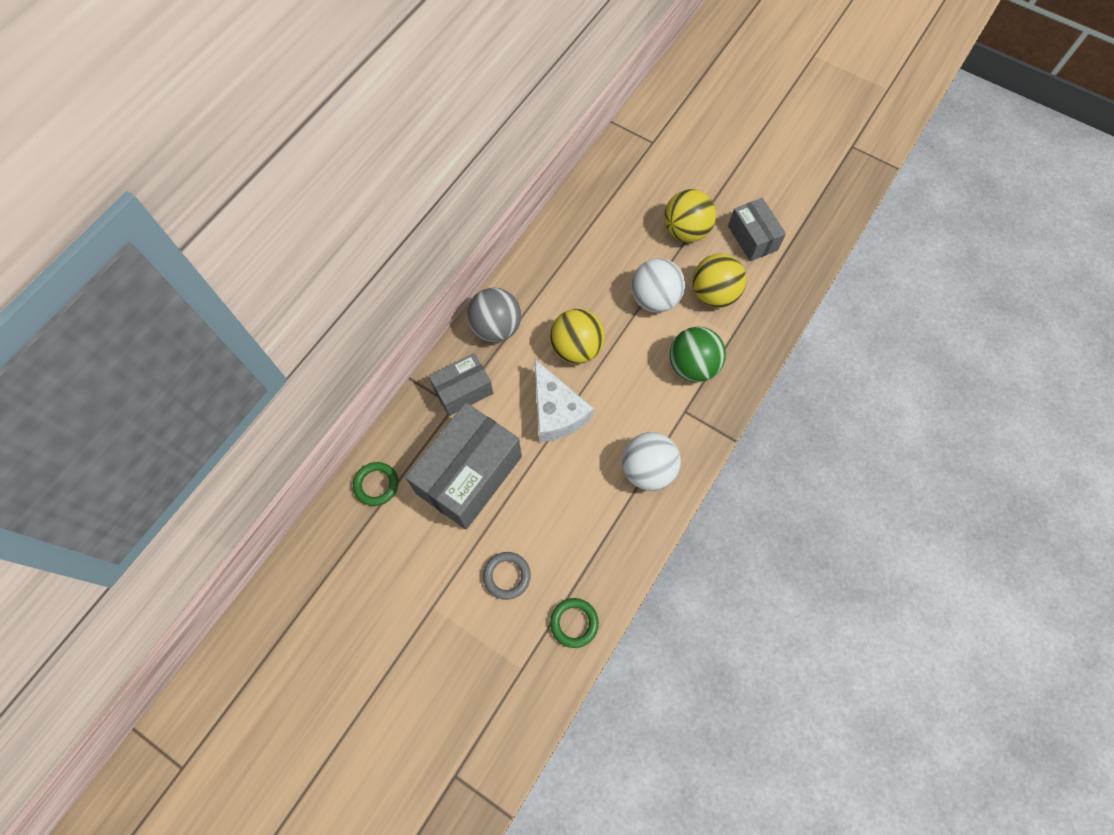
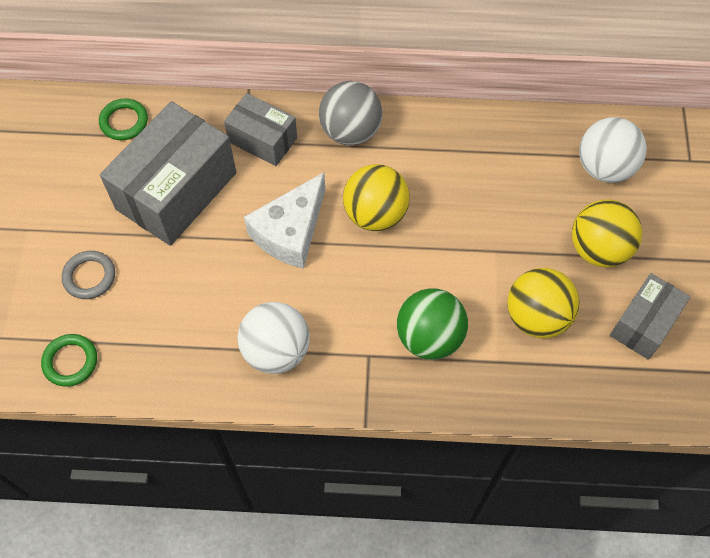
camera: 60 degrees right, 5 degrees down
(469, 475) = (176, 191): grey box -> grey box turned 60 degrees counterclockwise
(654, 299) = (487, 259): white ball -> white ball (604, 168)

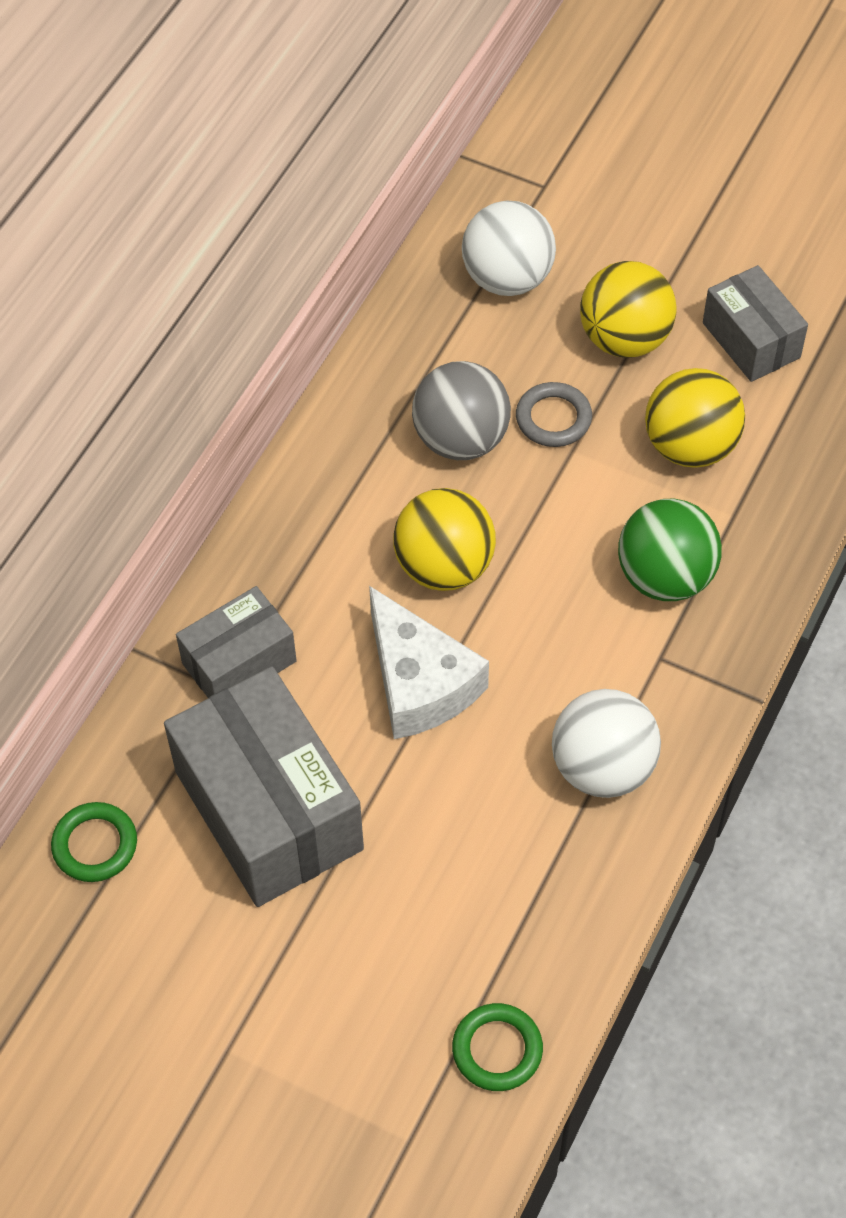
camera: 65 degrees left, 5 degrees down
(89, 277) = (361, 980): grey ring -> grey ring (553, 418)
(350, 131) = (287, 544): grey ball -> grey ball (461, 439)

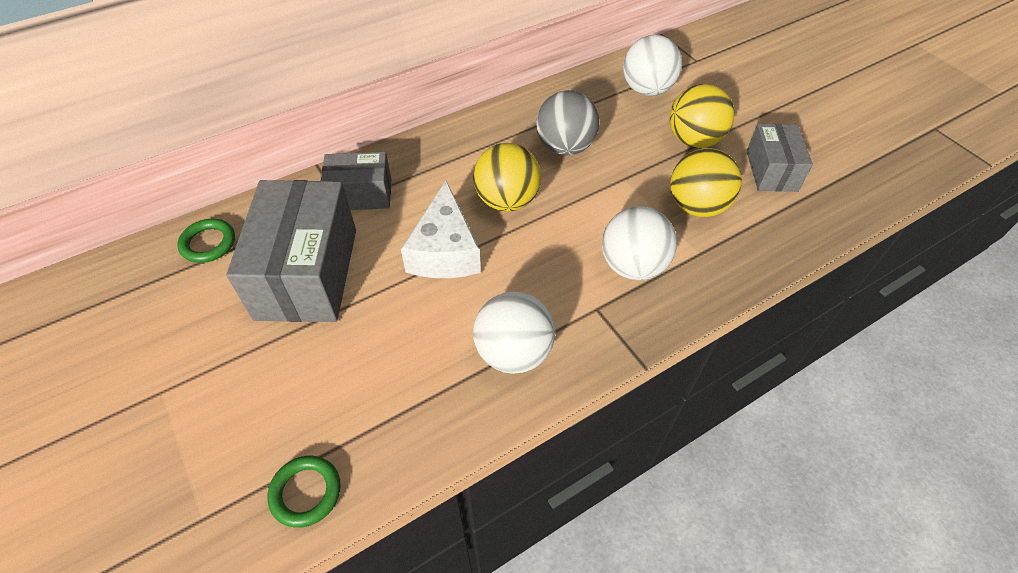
camera: 30 degrees right, 5 degrees down
(553, 418) = (624, 159): grey ring -> none
(665, 577) = (632, 266): green ball -> white ball

